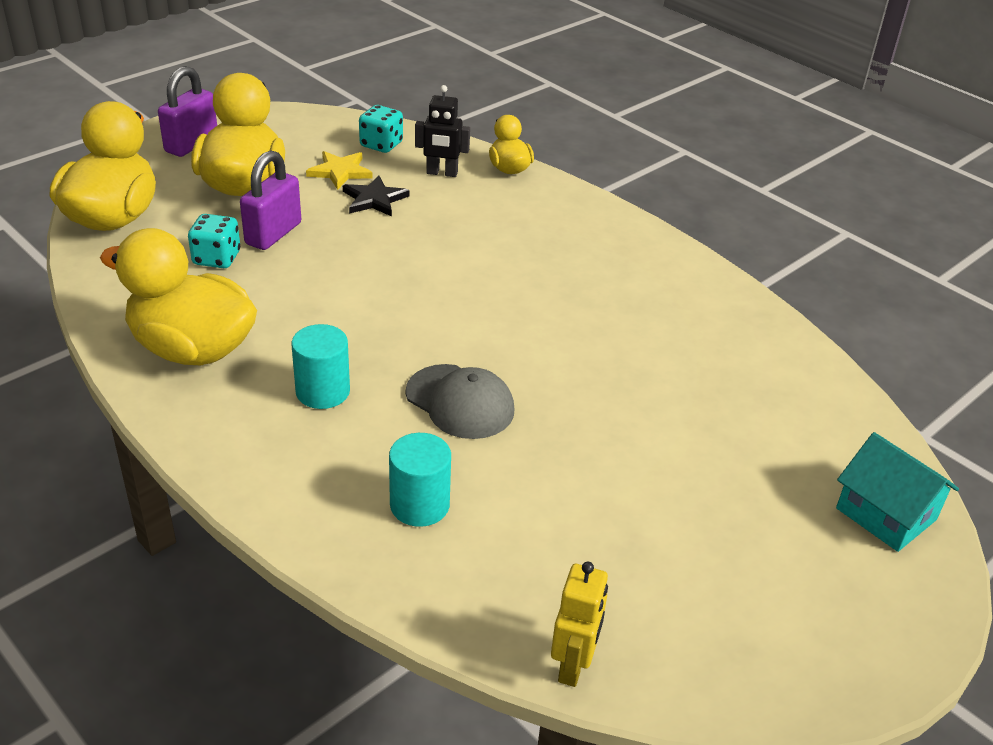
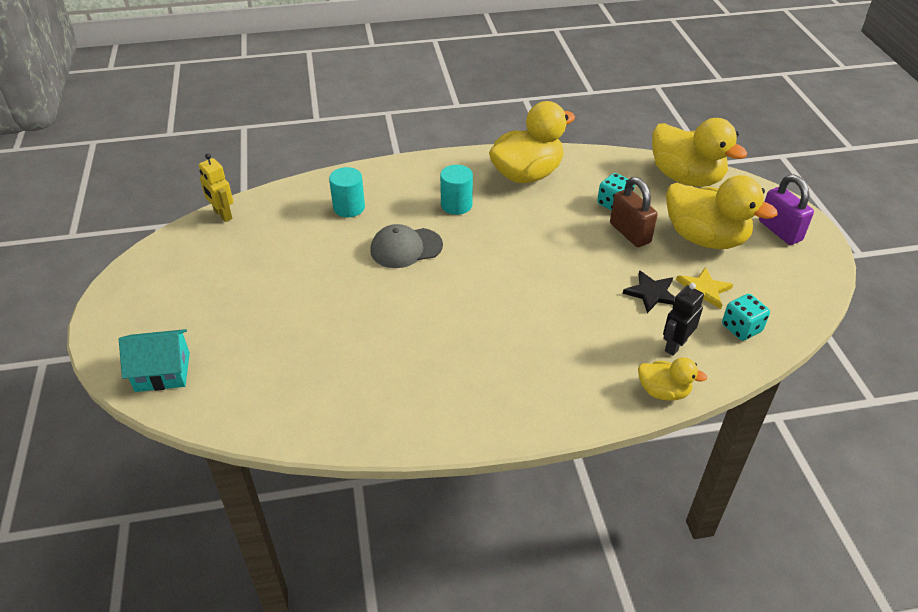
camera: 125 degrees right, 5 degrees up
(273, 234) = (630, 233): purple padlock -> brown padlock

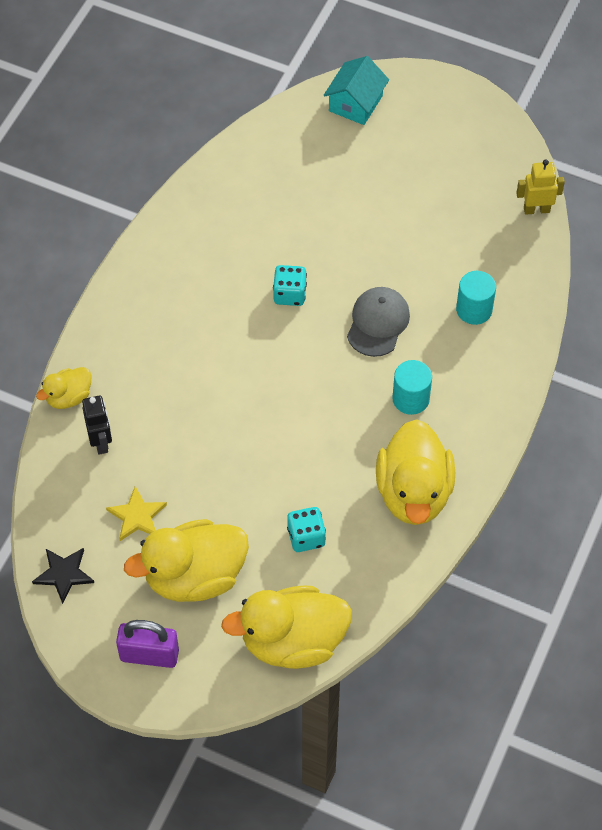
camera: 125 degrees right, 15 degrees up
(630, 233) = (254, 517): brown padlock -> none
(651, 293) = (167, 472): black star -> black star (64, 574)
(741, 328) = (74, 506): turquoise dice -> turquoise dice (289, 294)

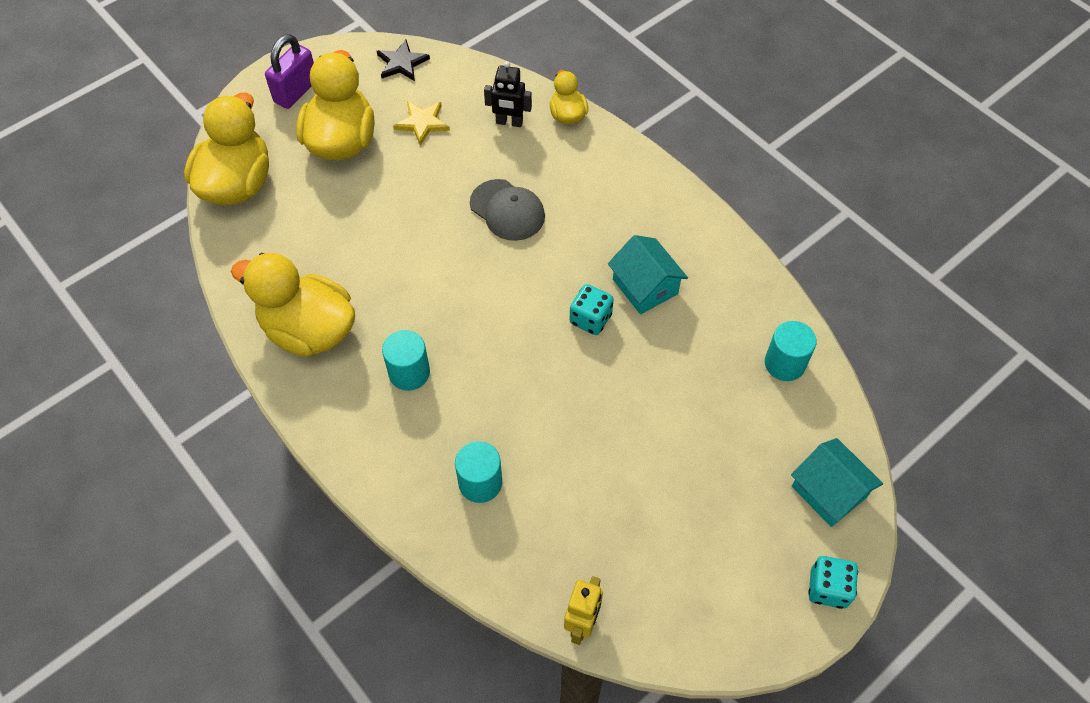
camera: 115 degrees right, 0 degrees up
(237, 268) = (645, 286): none -> turquoise house
(261, 156) = (784, 363): none -> turquoise cylinder
(306, 537) = (323, 230): turquoise dice -> turquoise dice (828, 588)
(378, 323) = (514, 382): grey cap -> grey cap (507, 210)

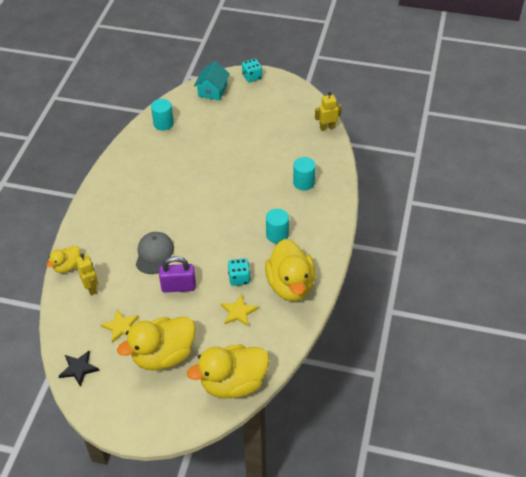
camera: 125 degrees left, 10 degrees down
(296, 91) = (142, 408): purple padlock -> purple padlock (178, 287)
(327, 247) = (238, 312): none -> yellow star
(509, 122) = (91, 288): black robot -> yellow robot
(590, 319) = (193, 191): turquoise dice -> turquoise dice (239, 278)
(645, 286) = (159, 182): turquoise house -> none

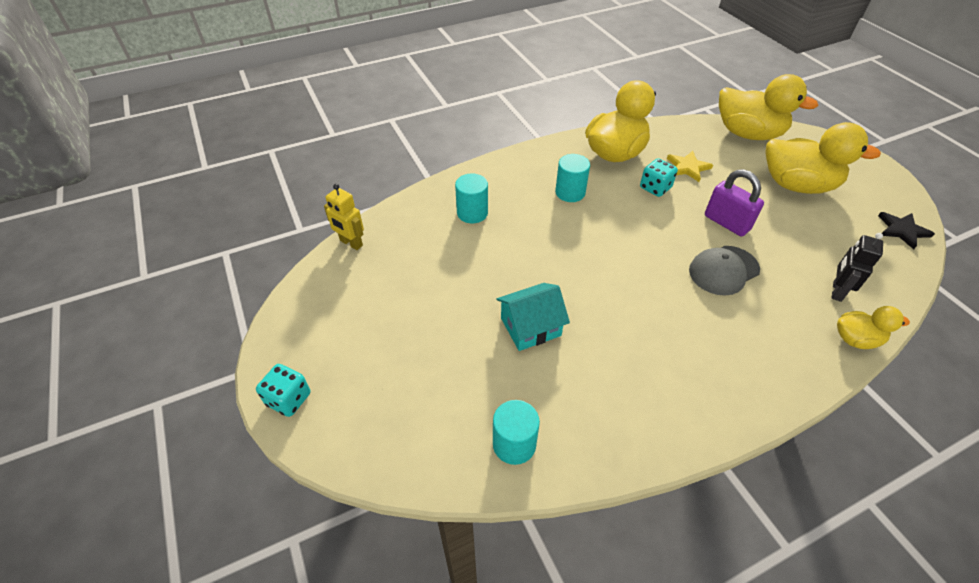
camera: 130 degrees left, 0 degrees up
(91, 288) = (836, 291): yellow robot -> black robot
(121, 326) = (825, 233): yellow star -> none
(212, 90) = (369, 433): turquoise house -> turquoise house (530, 327)

